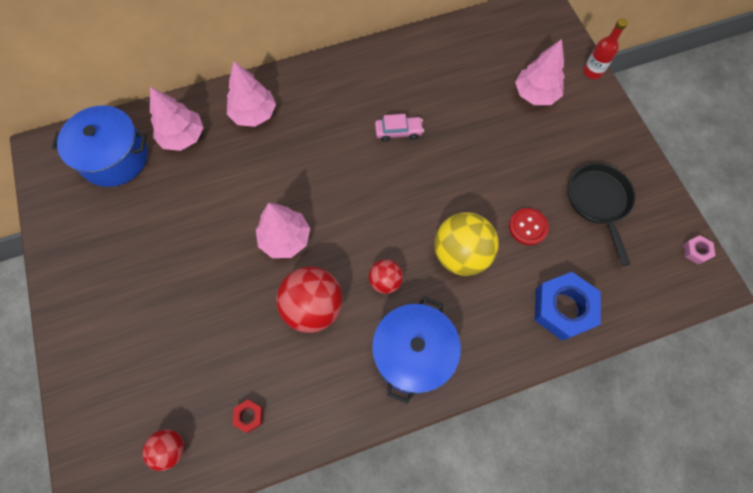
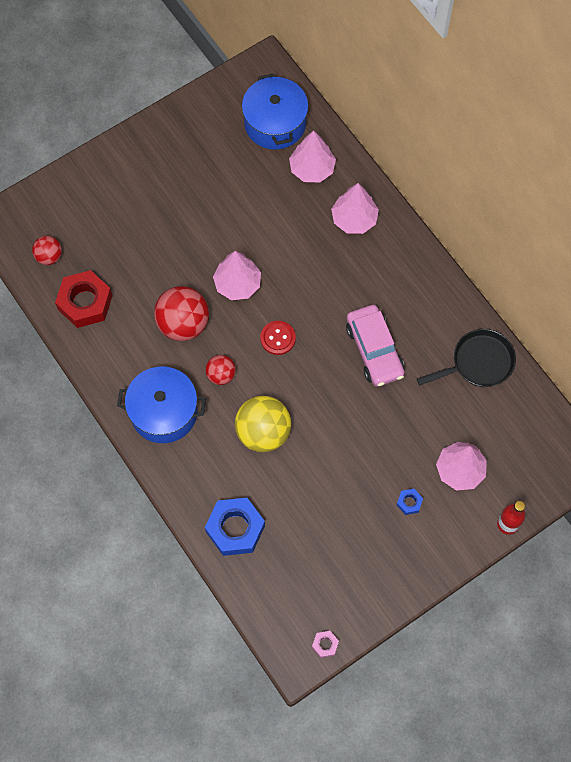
camera: 75 degrees right, 0 degrees up
(249, 416) = (85, 302): red nut -> red nut, size x2.23
(398, 132) = (374, 350): pink car -> pink car, size x1.77
(528, 227) = (306, 486): red button -> red button (278, 338)
(560, 142) = (409, 502): none -> blue nut
(598, 202) = (352, 547): black pan -> black pan (478, 363)

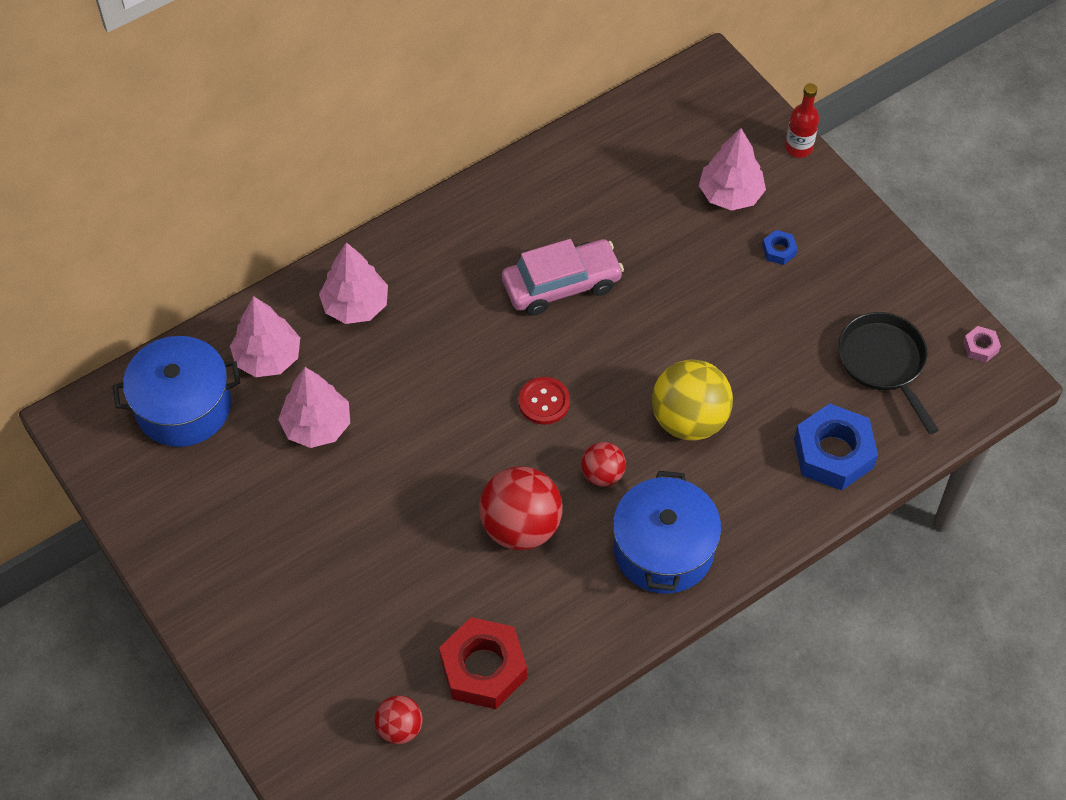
camera: 90 degrees left, 10 degrees down
(237, 284) = (456, 454): pink tree -> pink tree (317, 426)
(478, 363) = (578, 168): black pan -> black pan (884, 363)

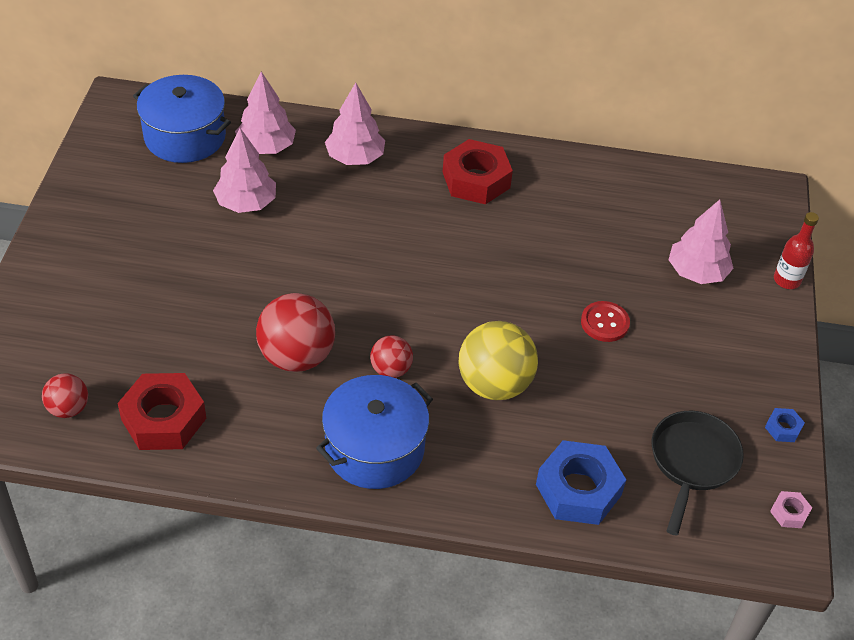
camera: 40 degrees right, 10 degrees down
(478, 245) = (476, 180): none -> red nut
(544, 402) = (406, 297): red button -> red button (604, 323)
(561, 285) = (505, 240): pink car -> none
(779, 250) = (693, 331): blue nut -> blue nut (783, 428)

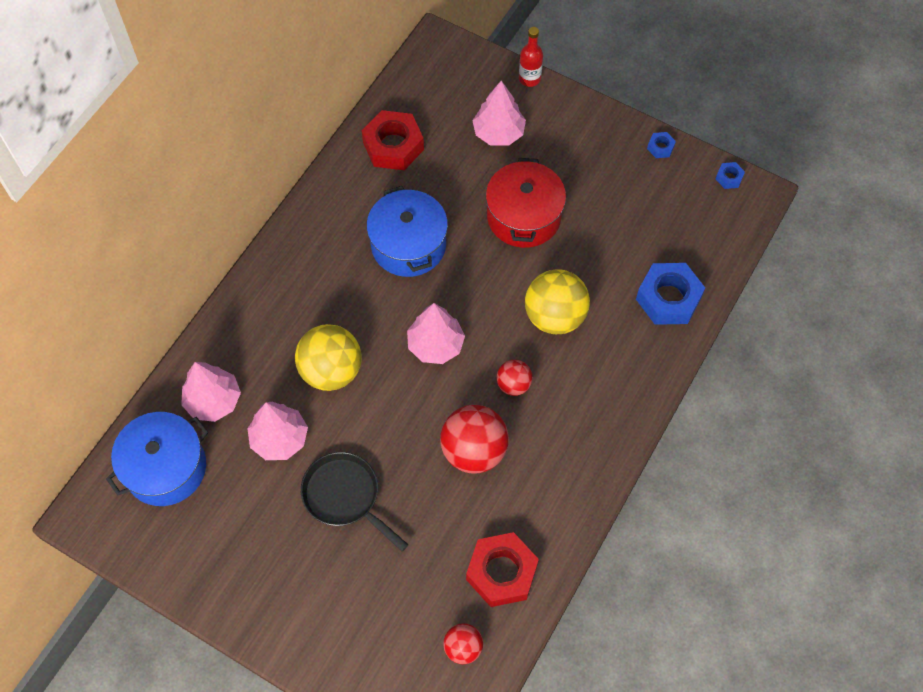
camera: 65 degrees left, 15 degrees up
(336, 219) = (331, 370): none -> yellow ball
(355, 158) = (261, 331): pink tree -> pink tree (435, 345)
(374, 448) = (586, 422): blue pot -> blue pot (408, 245)
(476, 180) = (331, 246): red nut -> red nut (393, 146)
(604, 323) = (524, 216): red button -> red pot
(692, 462) = (669, 216): black pan -> black pan (345, 496)
(789, 513) = (729, 178): pink nut -> blue nut

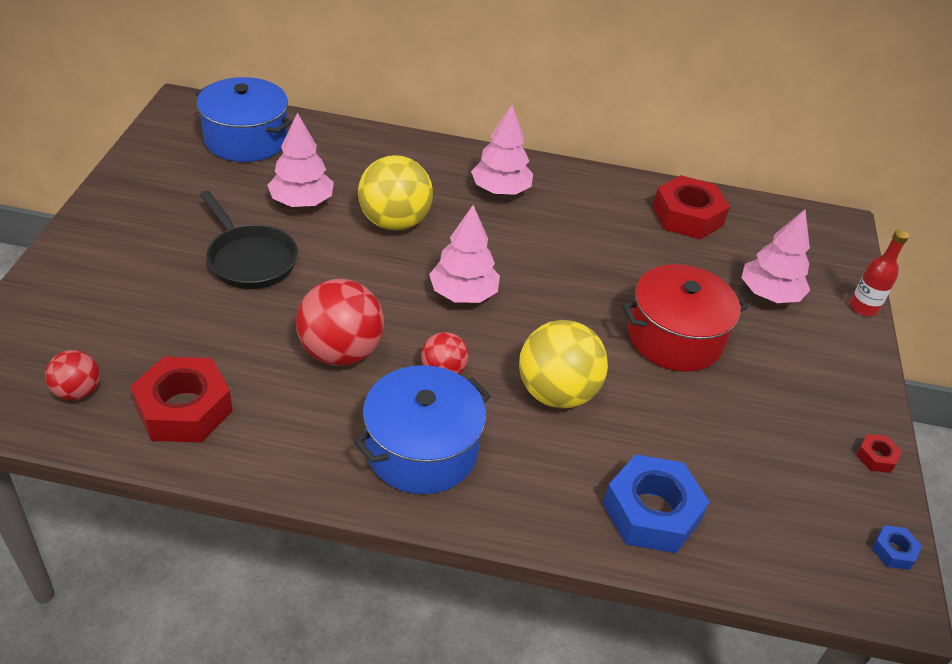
camera: 65 degrees right, 20 degrees down
(213, 400) = (327, 154): pink tree -> pink tree (500, 190)
(345, 496) = (250, 259): black pan -> black pan turned 120 degrees clockwise
(408, 245) = (575, 250): blue pot -> blue pot (422, 450)
(660, 147) = (876, 457): blue nut -> red nut

